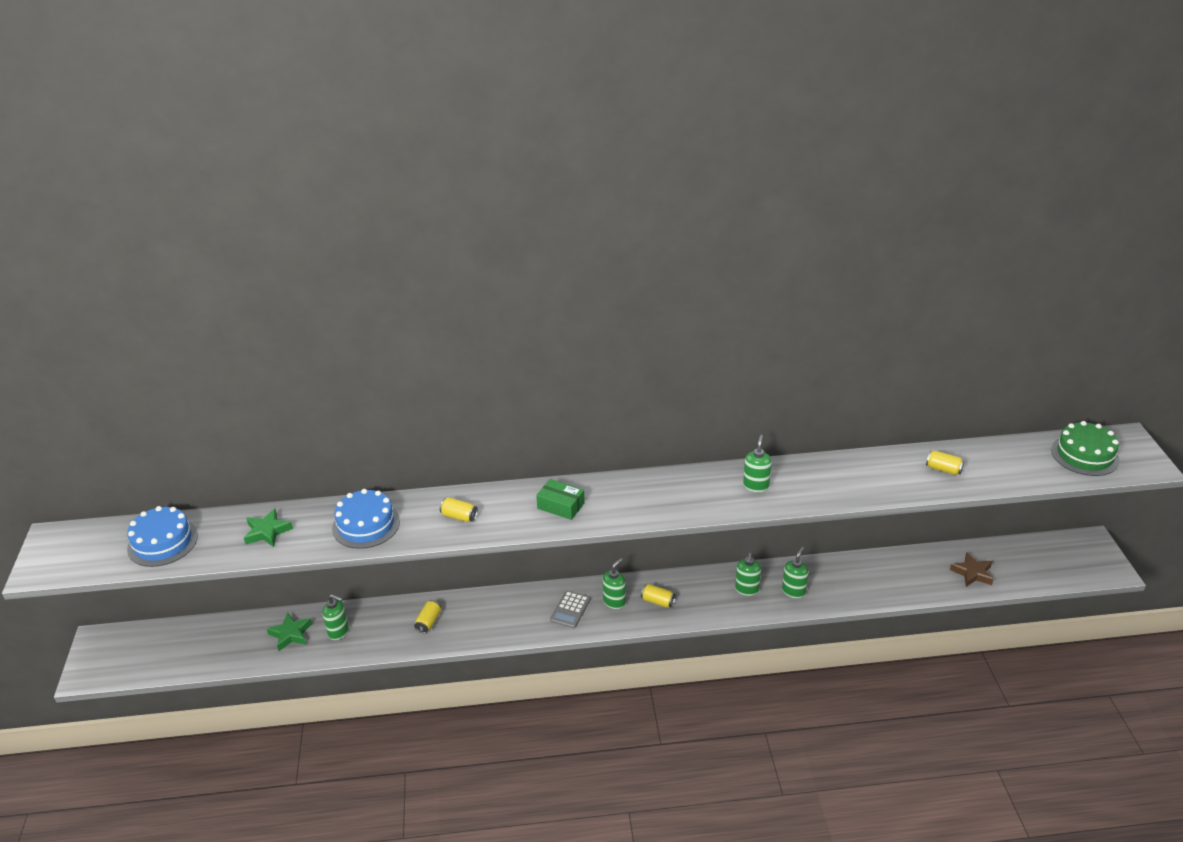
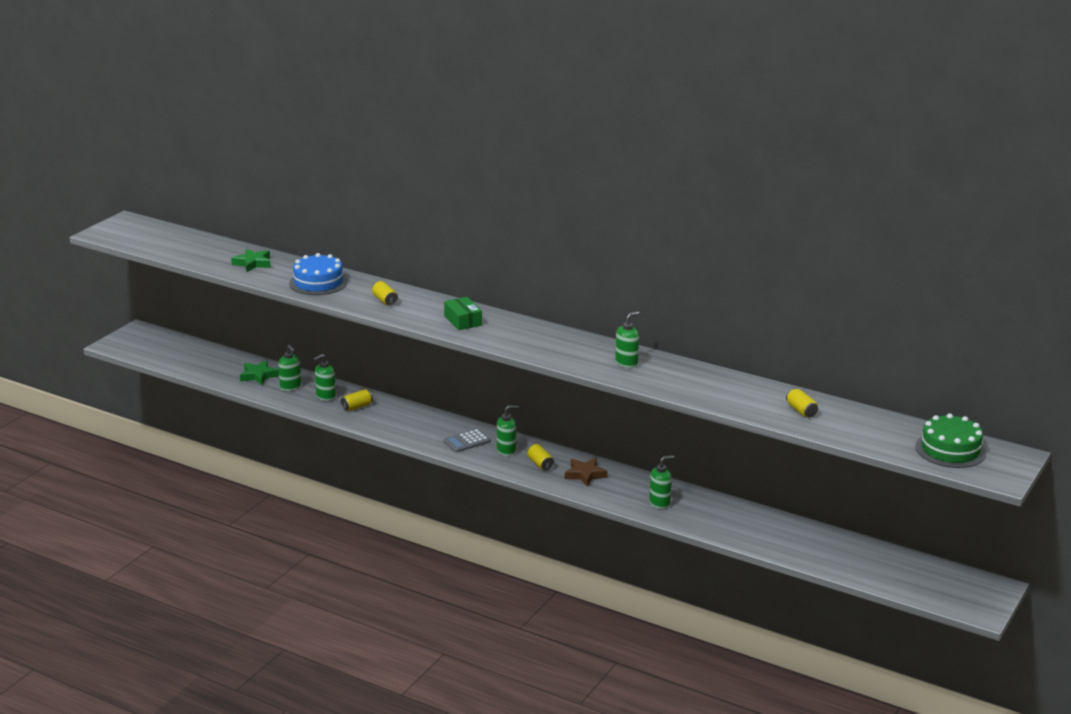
camera: 35 degrees right, 10 degrees down
(162, 542) = (185, 246): blue cake -> none
(747, 589) = (622, 486): green soap dispenser -> green soap dispenser (325, 397)
(972, 573) = (839, 557): brown star -> brown star (585, 475)

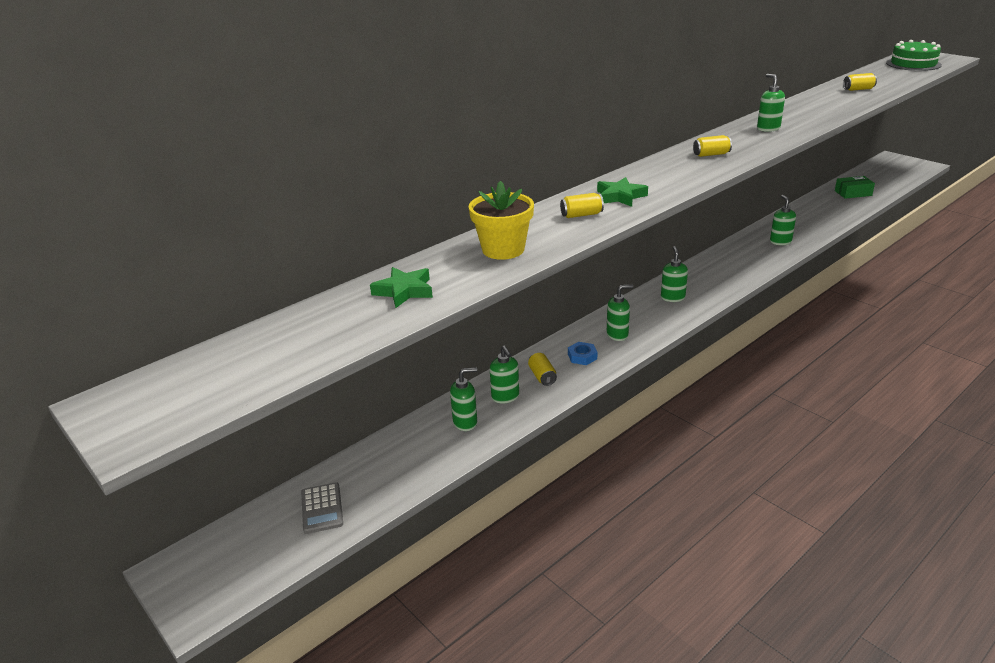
camera: 70 degrees left, 5 degrees up
(258, 376) = (417, 448): green star -> green star (620, 196)
(318, 282) = (503, 249): blue cake -> yellow flower pot
(391, 419) = (582, 356): none -> blue nut
(430, 431) = (617, 335): none -> green soap dispenser
(463, 320) = (653, 181): green box -> green box (853, 193)
(467, 441) = (648, 316): grey calculator -> grey calculator (322, 508)
(540, 464) = (703, 284): yellow can -> yellow can (711, 154)
(585, 475) = (727, 266): brown star -> none

